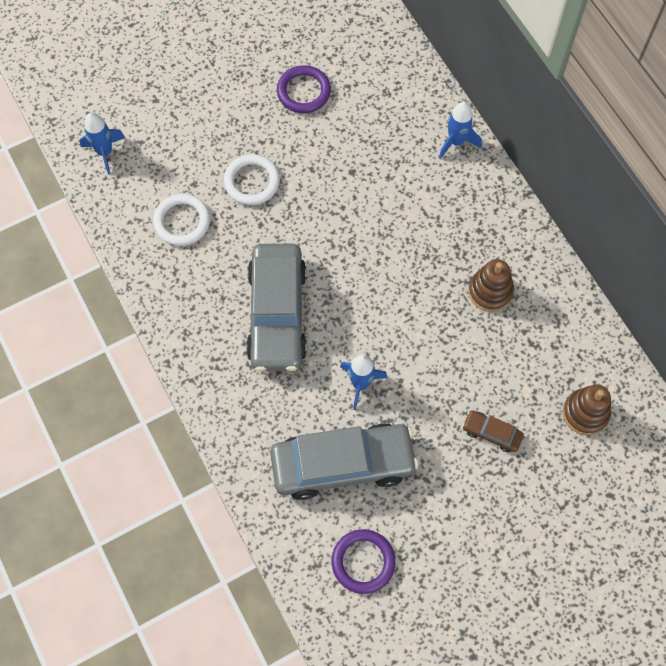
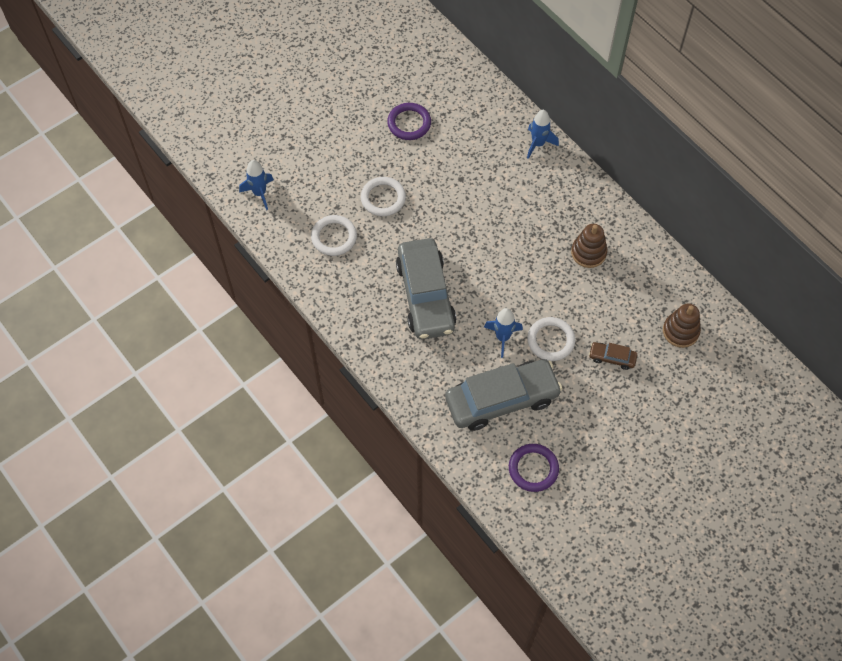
camera: 10 degrees left, 5 degrees down
(419, 398) = (550, 340): none -> white ring

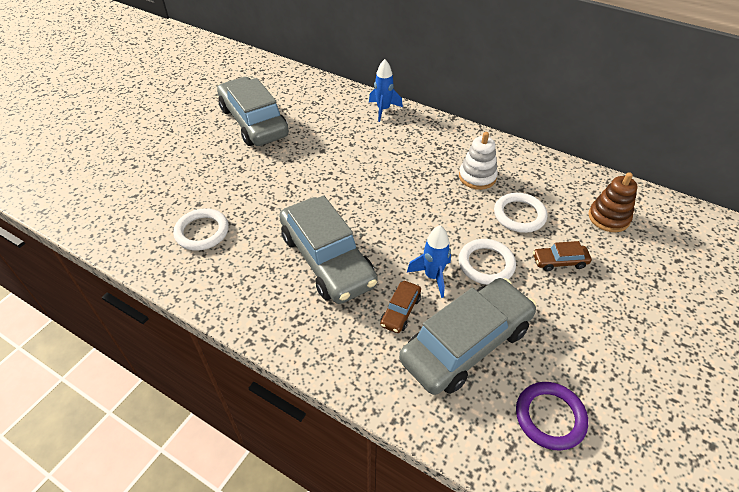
camera: 20 degrees left, 15 degrees down
(259, 193) = (104, 213): blue rocket -> none
(383, 198) = (247, 184): white ring -> white ring (519, 215)
(409, 123) = (254, 122): purple ring -> grey car
(465, 358) = (400, 311): none -> brown car
(588, 252) = (477, 177): brown stacking toy -> white stacking toy

